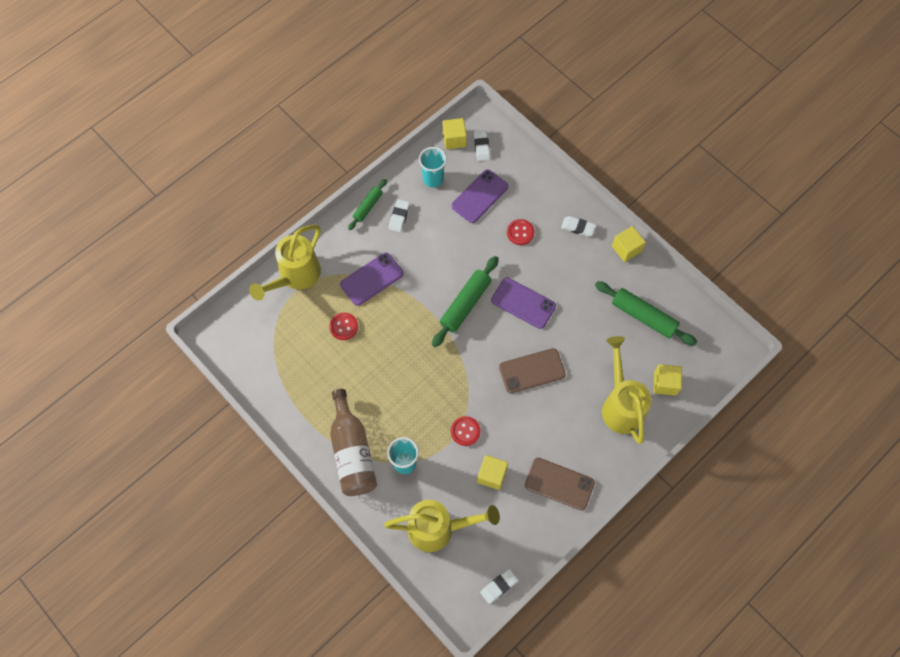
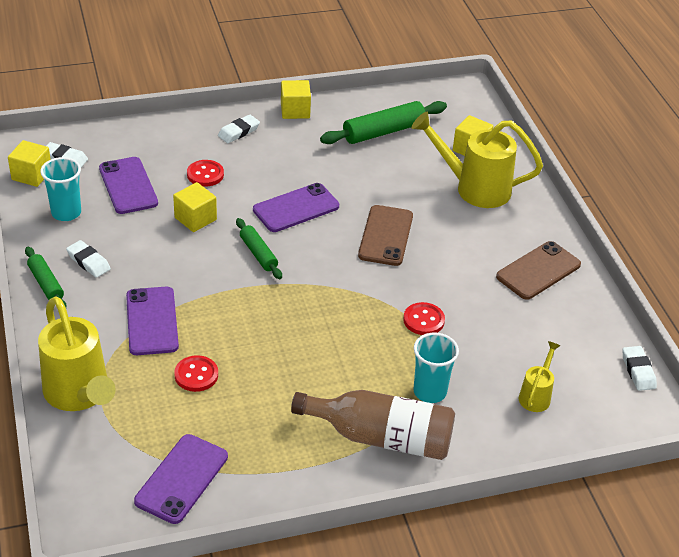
camera: 65 degrees left, 25 degrees down
(265, 362) = (181, 479): none -> purple phone
(438, 529) = (536, 395): yellow watering can -> yellow watering can, size x0.50
(465, 304) = (258, 254): green rolling pin -> green rolling pin, size x0.60
(492, 475) = (494, 320): yellow cube -> yellow cube (195, 219)

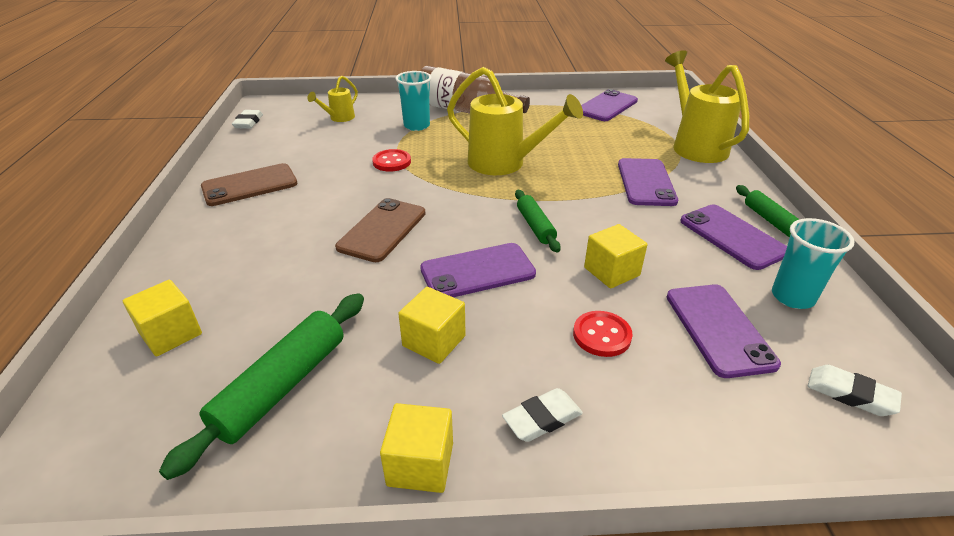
camera: 165 degrees left, 5 degrees down
(31, 175) = (887, 366): yellow cube -> yellow cube (434, 341)
(88, 262) = (732, 236): white eraser -> purple phone
(196, 375) = (600, 148): red button -> none
(383, 132) = (282, 386): green rolling pin -> green rolling pin turned 45 degrees counterclockwise
(474, 188) = (228, 273): yellow watering can -> yellow watering can (504, 164)

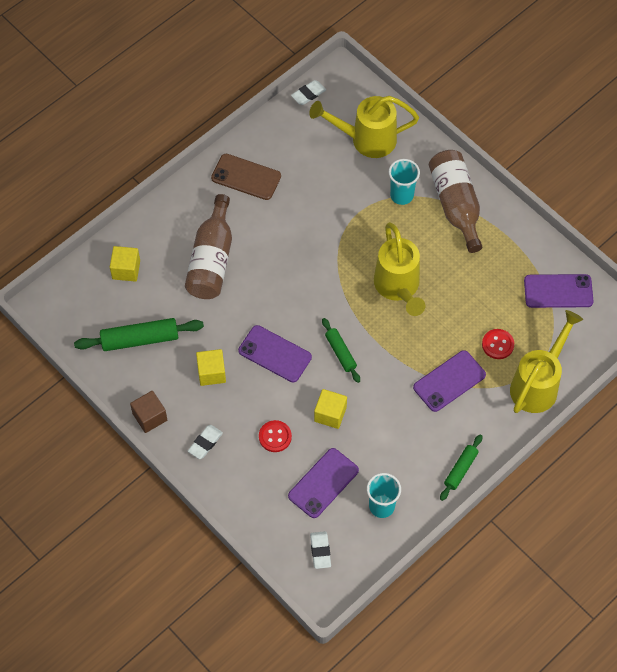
camera: 50 degrees right, 25 degrees up
(290, 254) = (212, 260): none -> brown bottle
(339, 118) = (366, 139): yellow watering can -> yellow watering can, size x2.01
(382, 230) = (268, 282): brown phone -> none
(392, 162) = (340, 224): red button -> red button (497, 344)
(420, 464) = (150, 417): yellow cube -> brown cube
(535, 226) = (340, 352): green rolling pin -> green rolling pin turned 60 degrees counterclockwise
(542, 419) = (205, 443): white eraser -> white eraser turned 75 degrees counterclockwise
(732, 236) = (421, 456): purple phone -> none

